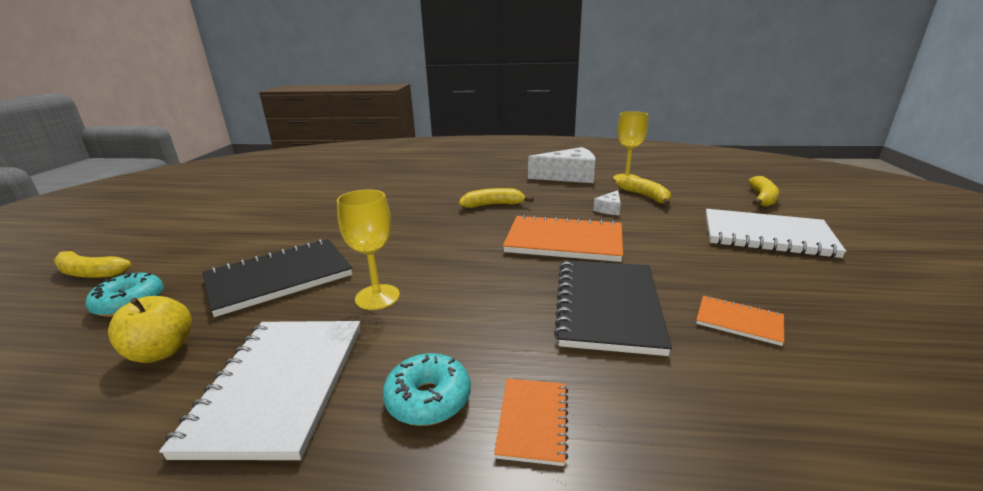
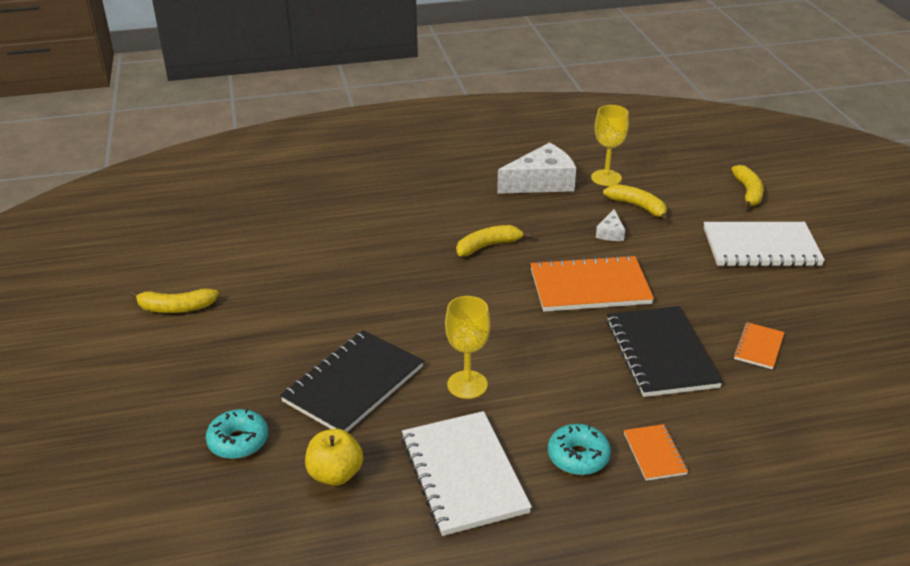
camera: 20 degrees left, 10 degrees up
(90, 273) = (139, 421): yellow banana -> yellow banana (176, 308)
(739, 321) = (758, 347): orange notebook -> orange notebook turned 75 degrees counterclockwise

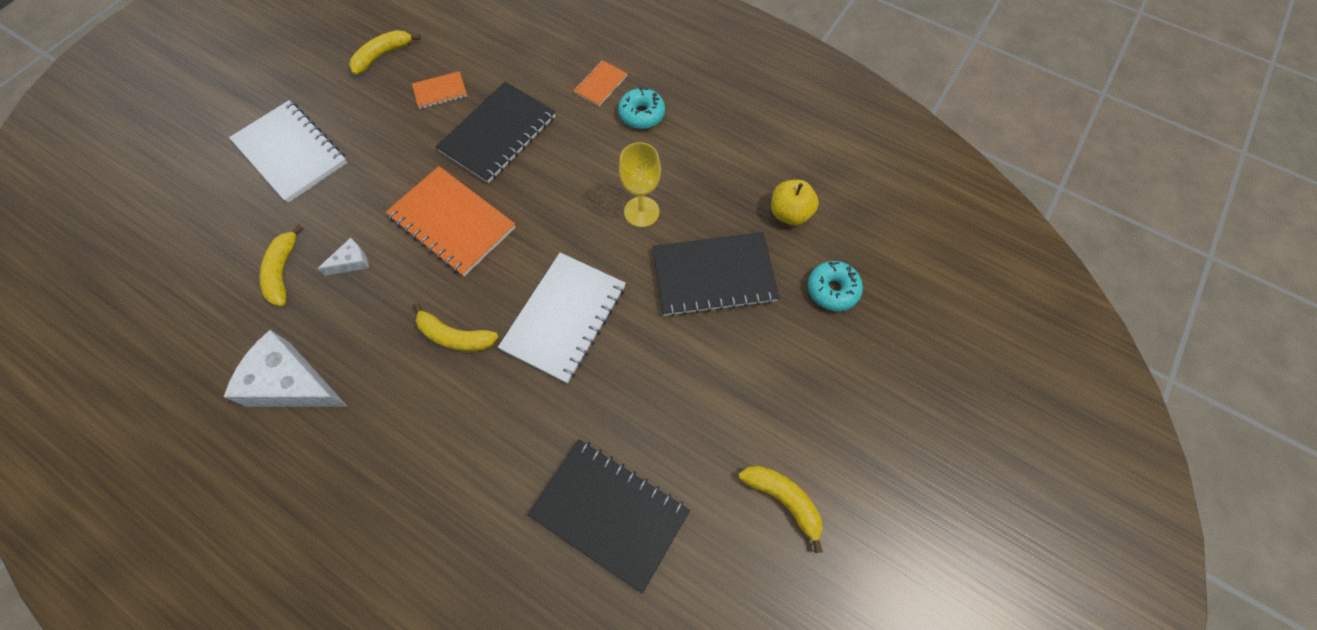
camera: 135 degrees left, 30 degrees up
(287, 244) = (610, 513): none -> black notebook
(463, 474) = (716, 154): white notebook -> white notebook (564, 318)
(606, 178) = (238, 334): yellow goblet -> none
(748, 192) = (189, 208): yellow banana -> yellow banana (382, 55)

